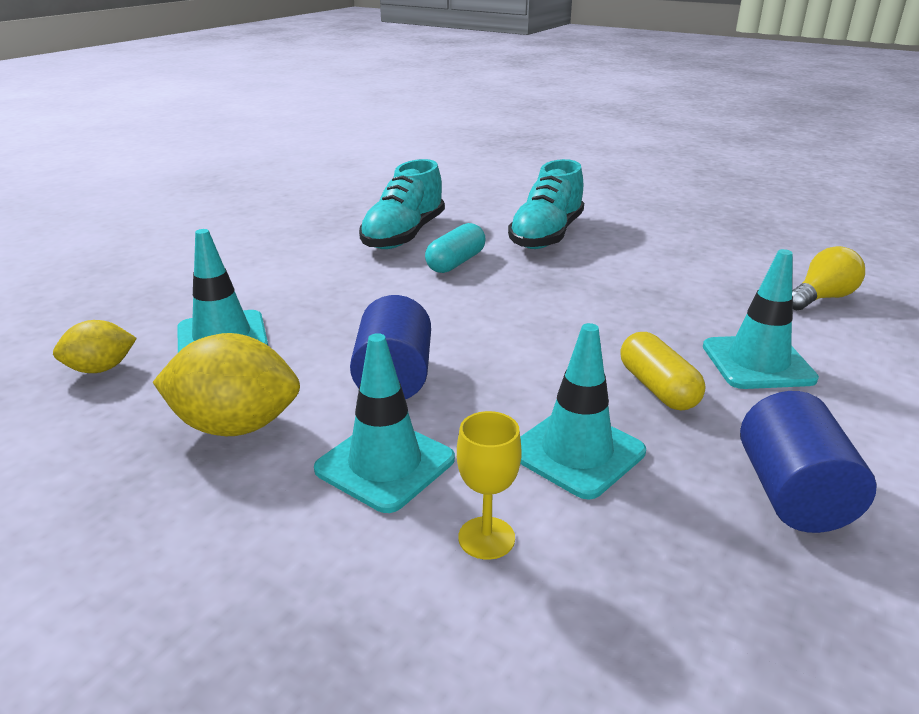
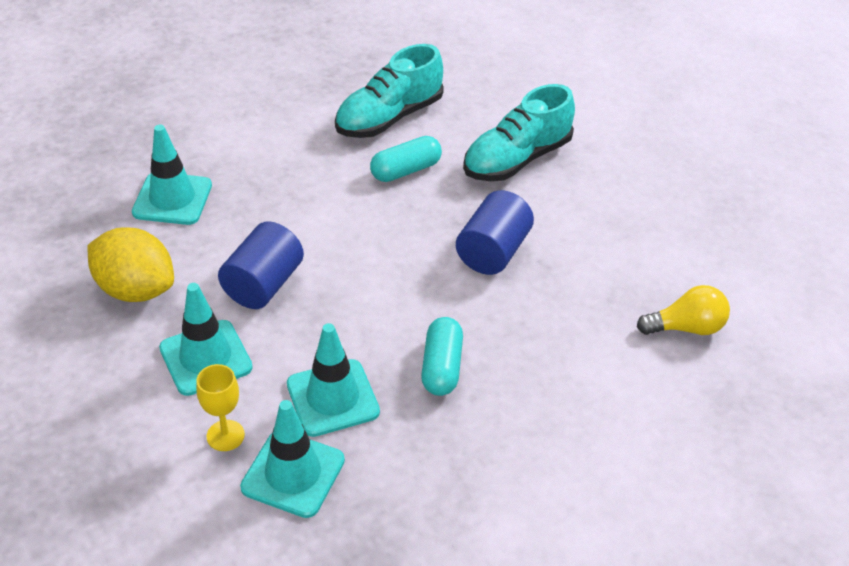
camera: 25 degrees right, 15 degrees up
(101, 369) = (79, 203): yellow lemon -> none
(657, 388) = (442, 367): yellow capsule -> turquoise capsule
(757, 363) = (545, 374): turquoise traffic cone -> turquoise traffic cone (293, 474)
(792, 494) = (441, 487): blue cylinder -> blue cylinder (493, 251)

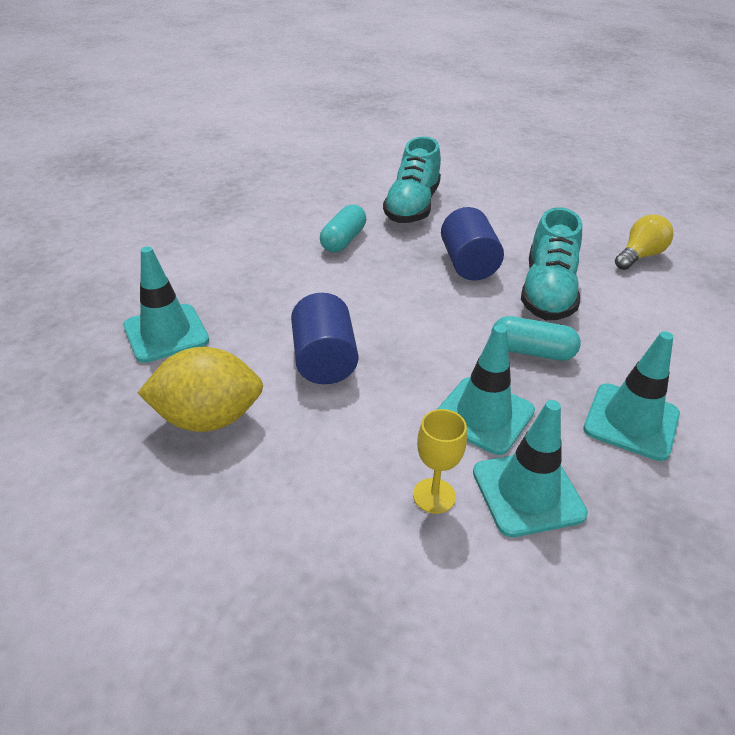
camera: 35 degrees left, 5 degrees down
(206, 358) = (340, 441): turquoise traffic cone -> turquoise traffic cone (631, 421)
(389, 117) = (290, 214): turquoise shoe -> turquoise shoe (547, 292)
(442, 367) = (532, 351): turquoise capsule -> turquoise capsule turned 45 degrees counterclockwise

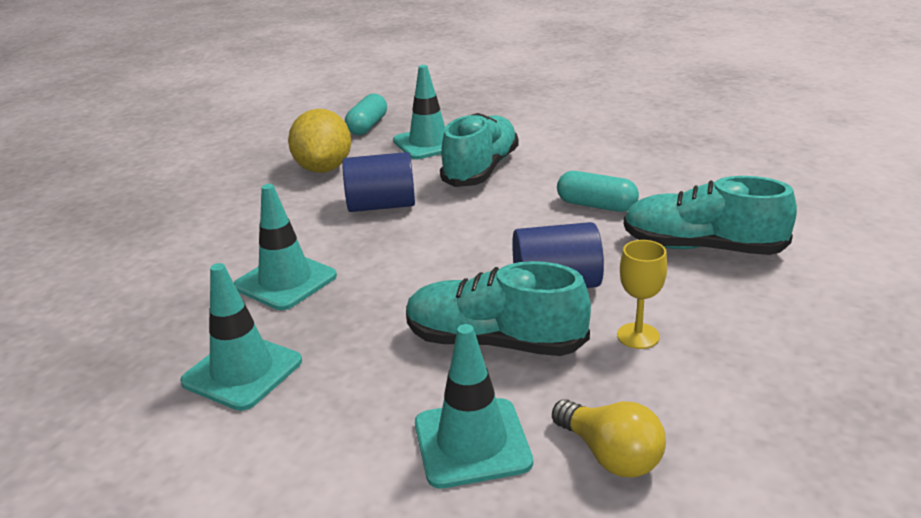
camera: 95 degrees right, 10 degrees down
(253, 296) = (481, 170): none -> turquoise shoe
(434, 496) = (207, 255): yellow goblet -> yellow goblet (638, 336)
(527, 493) = (187, 298): turquoise traffic cone -> turquoise traffic cone (472, 443)
(532, 351) = (373, 317): turquoise capsule -> turquoise capsule (367, 126)

